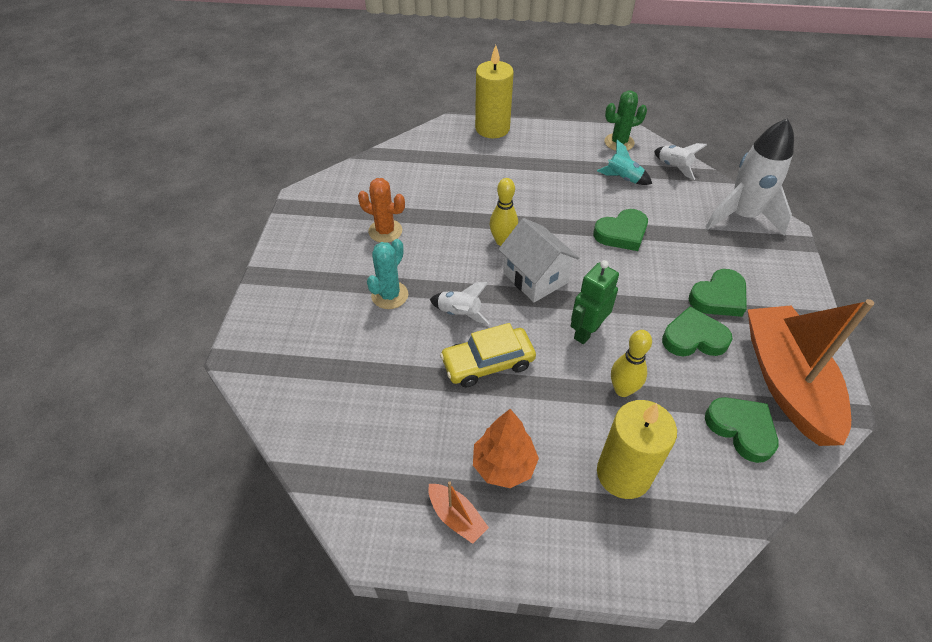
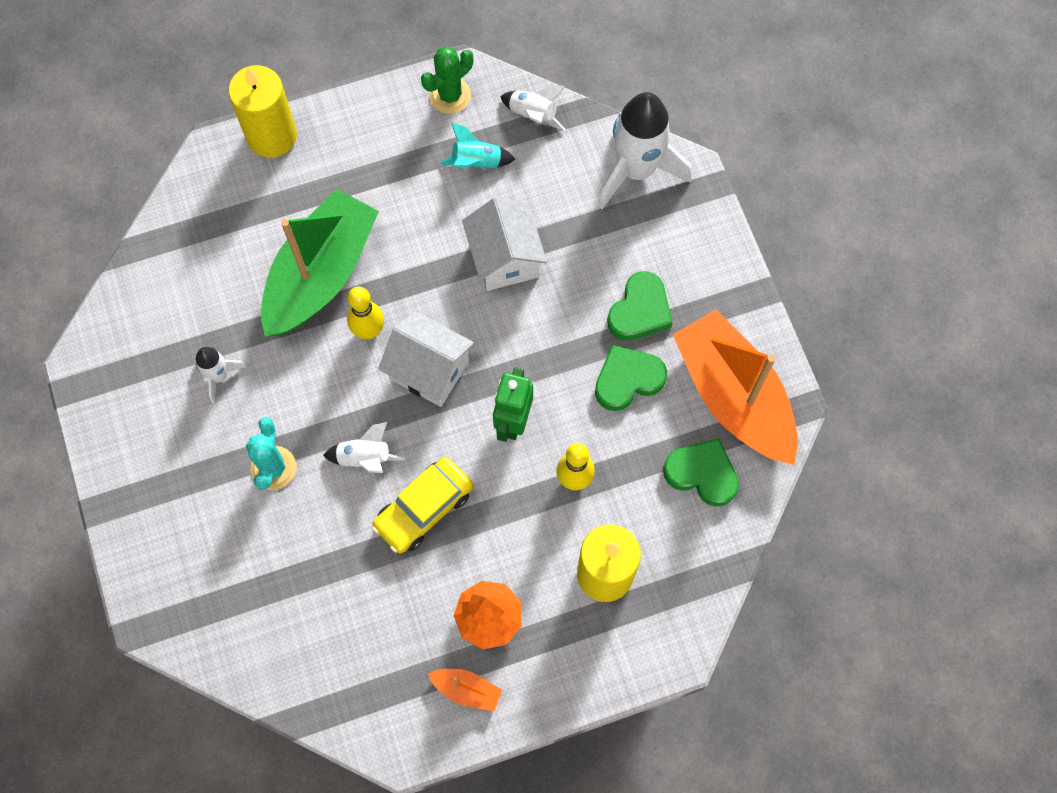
camera: 25 degrees left, 20 degrees up
(385, 231) = (219, 376): orange cactus -> white rocket
(486, 201) = (321, 274): none -> green boat
(622, 233) = (504, 258): green heart -> white house

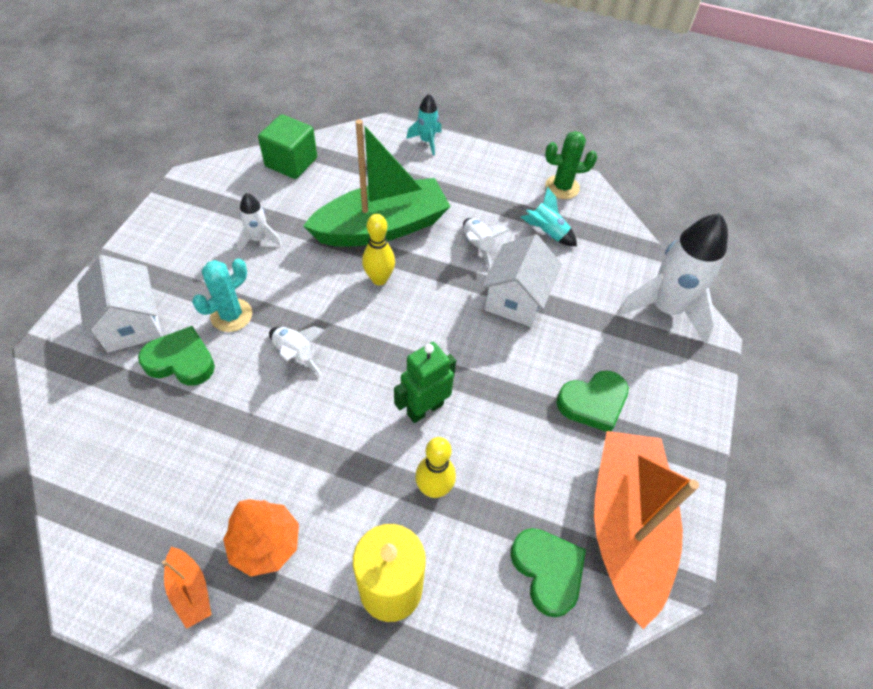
camera: 35 degrees right, 15 degrees down
(160, 267) = (291, 162): none -> green cube
(272, 136) = (427, 141): yellow candle -> turquoise rocket
(424, 508) = (301, 420): yellow car -> none
(429, 370) = (396, 331): white house -> white house (131, 323)
(533, 115) = (612, 230): white rocket -> white rocket (478, 246)
(627, 380) = (542, 445): green heart -> green heart (181, 361)

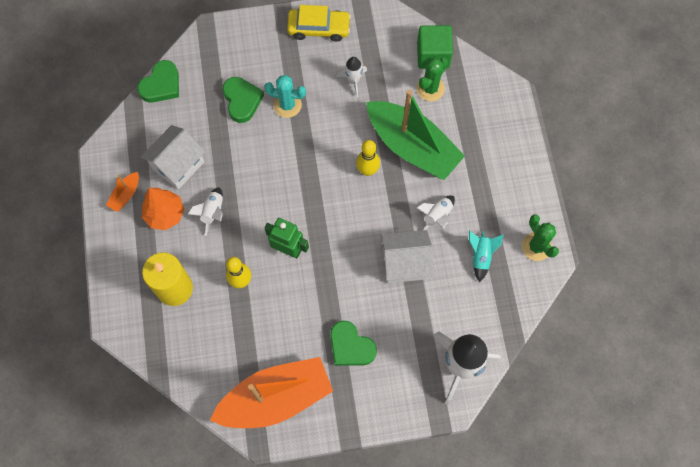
camera: 65 degrees right, 15 degrees up
(131, 323) = (250, 57): white house -> white house (178, 165)
(163, 238) = (319, 28): none -> yellow car
(296, 354) = (283, 157): white rocket -> white rocket (212, 212)
(327, 182) = (430, 89): none -> green cactus
(427, 141) = (518, 129): turquoise rocket -> none
(547, 571) = (226, 364): green heart -> green heart (161, 85)

